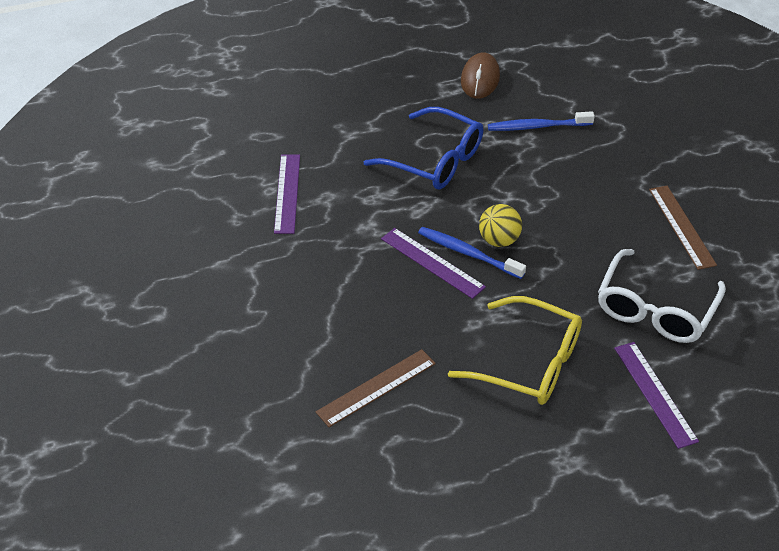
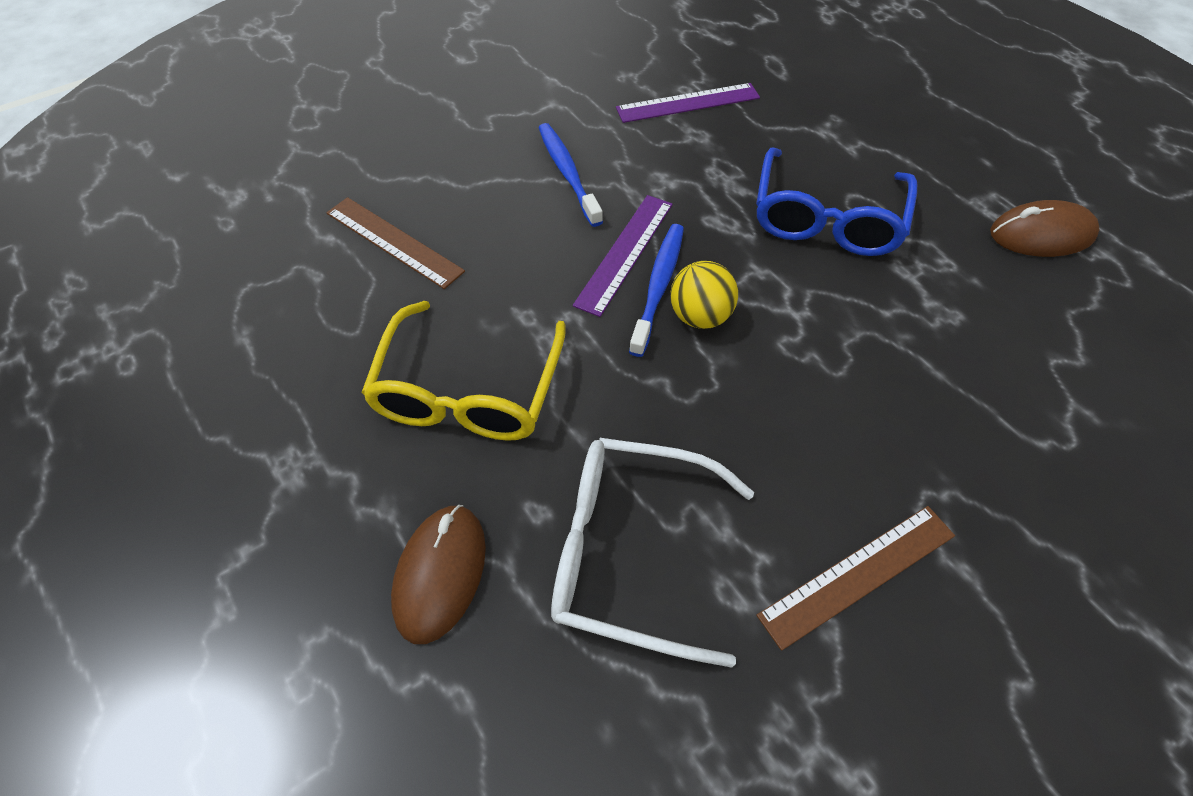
camera: 75 degrees right, 10 degrees up
(538, 126) = (982, 322): blue toothbrush -> blue toothbrush (568, 174)
(655, 393) = (440, 573): purple ruler -> brown mouse

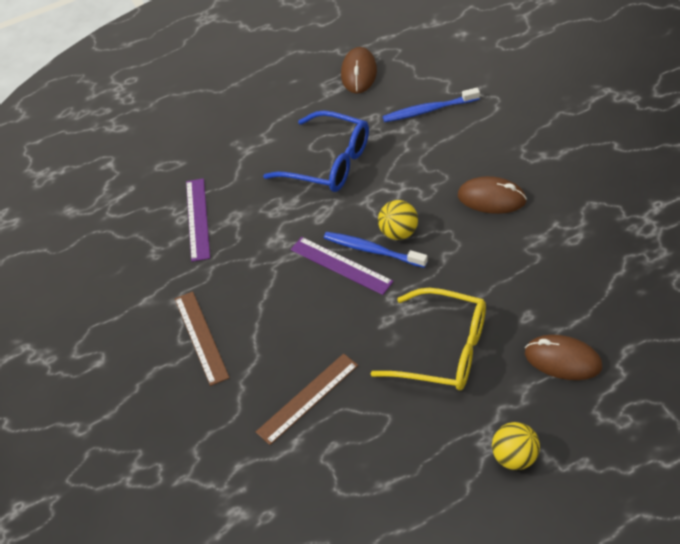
camera: 75 degrees left, 5 degrees down
(256, 501) = (515, 457): none -> yellow ball
(568, 174) = (258, 293): blue toothbrush -> blue toothbrush (429, 110)
(630, 552) = (551, 276): white glasses -> none
(803, 444) = (491, 198): none -> brown mouse
(857, 574) = (565, 189): brown ruler -> brown ruler (201, 337)

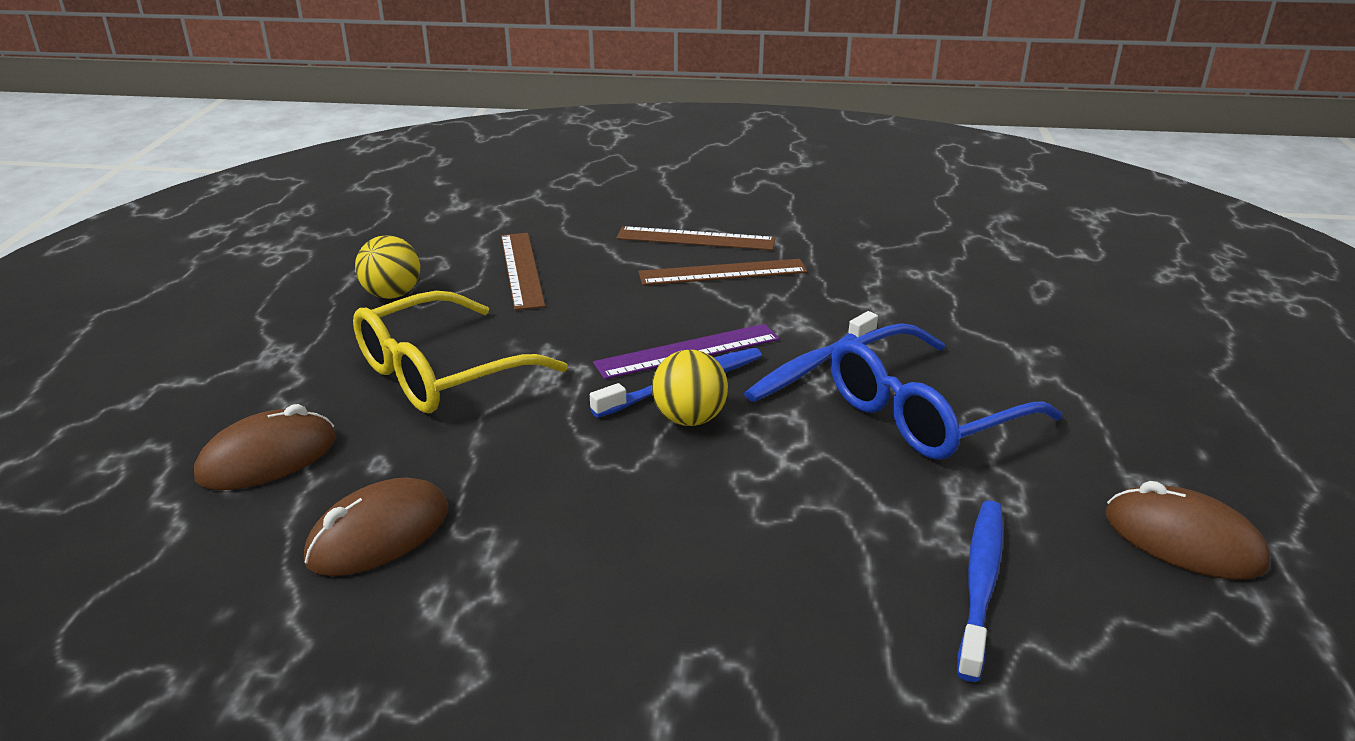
camera: 115 degrees right, 20 degrees down
(197, 219) = (902, 282): purple ruler -> none
(240, 299) = (723, 273): none -> brown ruler
(318, 214) = (810, 366): none -> blue toothbrush
(491, 198) = (648, 547): brown mouse -> brown mouse (379, 535)
(515, 457) = (231, 359): yellow ball -> yellow ball (392, 295)

